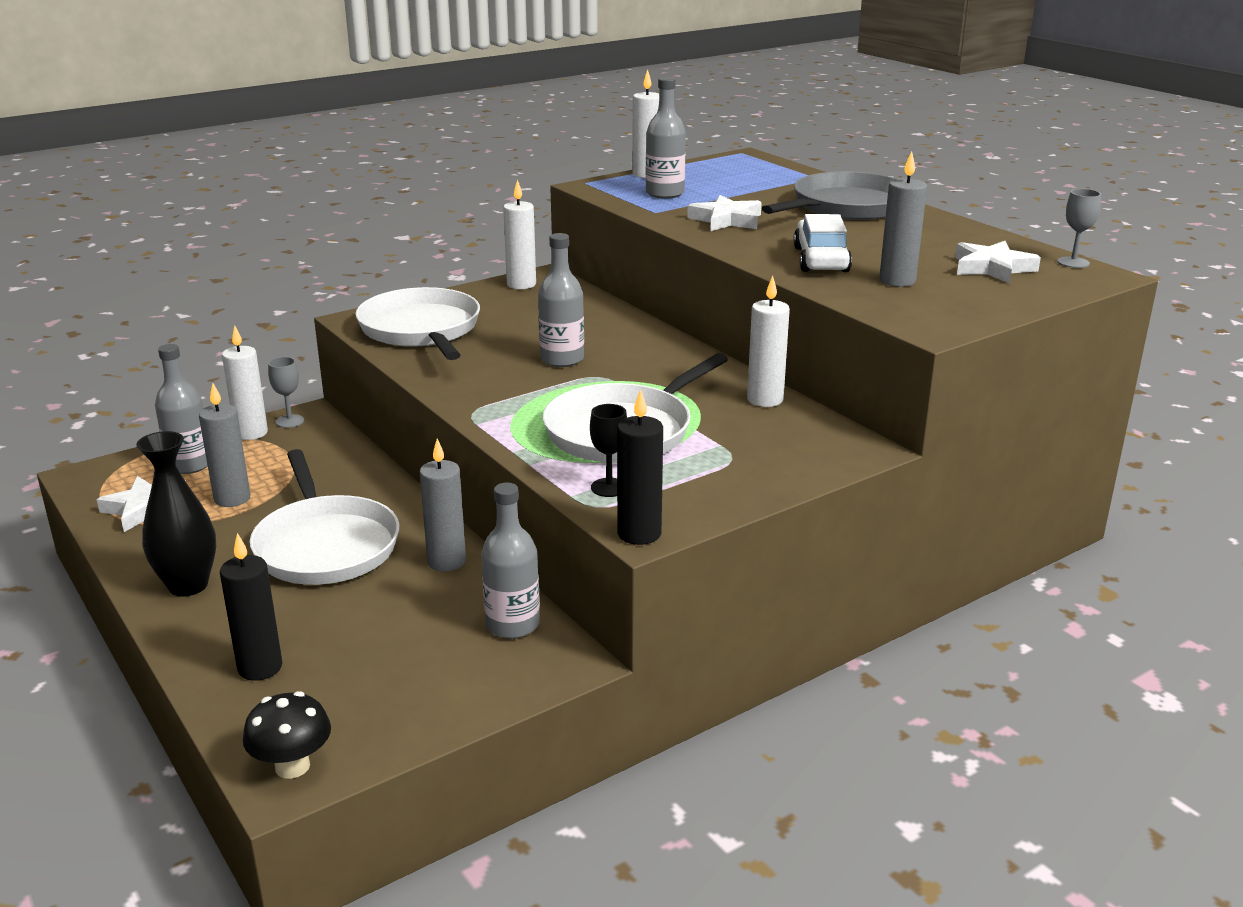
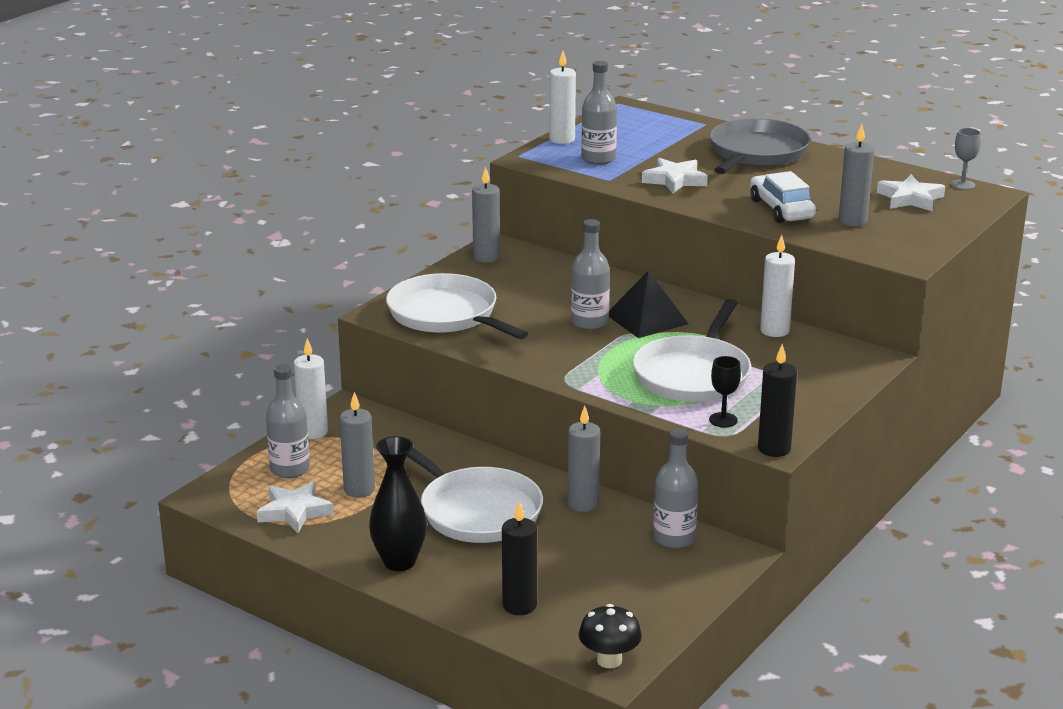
camera: 20 degrees left, 0 degrees up
(290, 421) = (336, 416): grey goblet -> none
(521, 284) = (486, 257): white candle -> grey candle
(628, 365) = (647, 319): none -> black pyramid

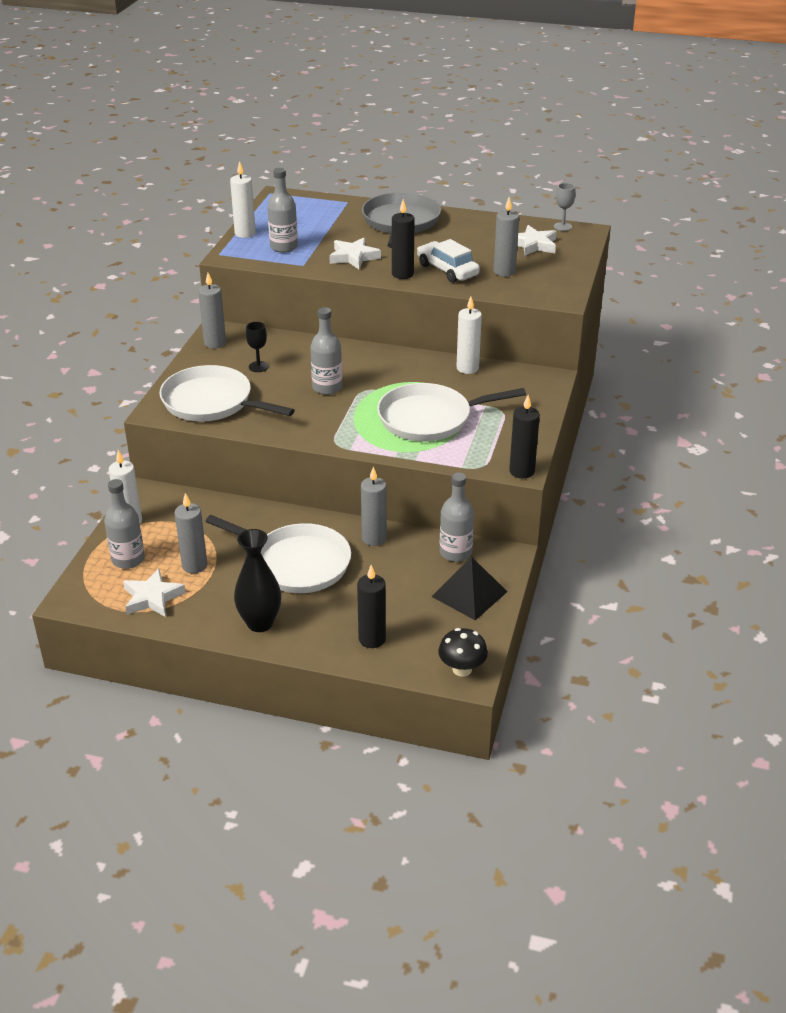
camera: 20 degrees left, 10 degrees up
(647, 319) = (368, 376): black pyramid -> black pyramid (469, 594)
(693, 375) = (429, 418): white pan -> white pan turned 75 degrees clockwise
(722, 206) = (402, 274): none -> black candle
(723, 420) = (472, 454): black goblet -> black goblet (258, 367)

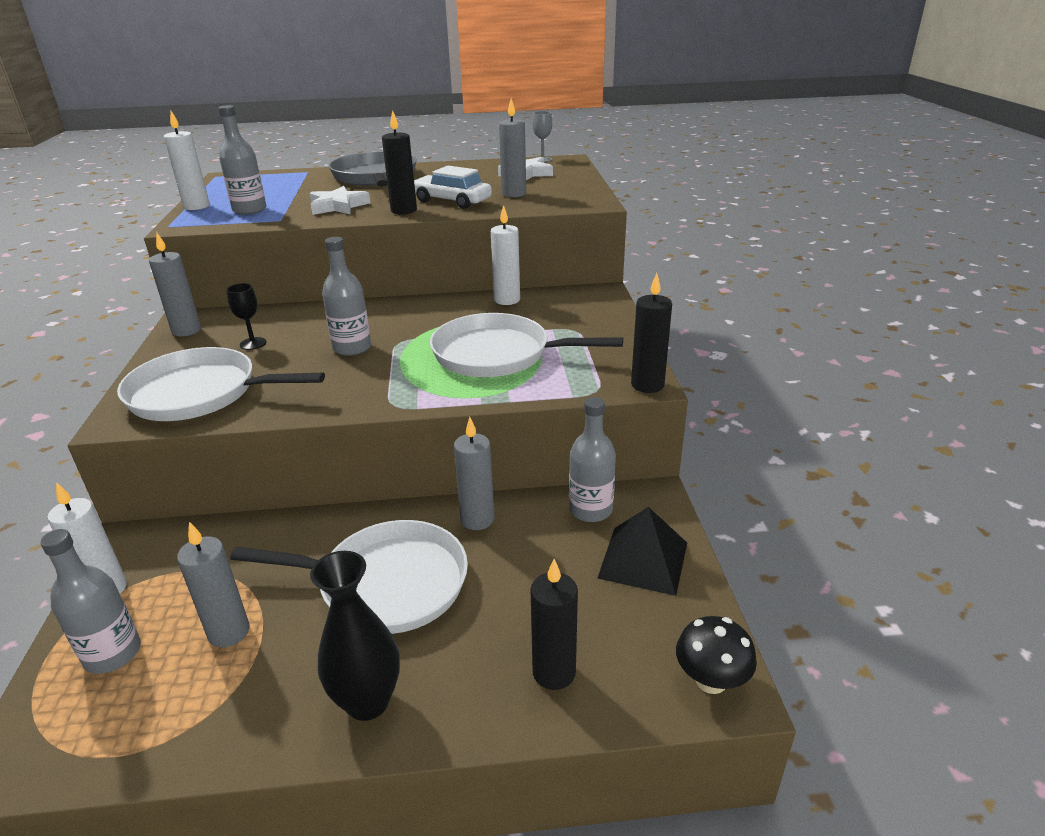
camera: 20 degrees left, 5 degrees down
(152, 597) = (168, 711): white star -> none
(429, 418) = (497, 354): white pan -> white pan turned 45 degrees clockwise

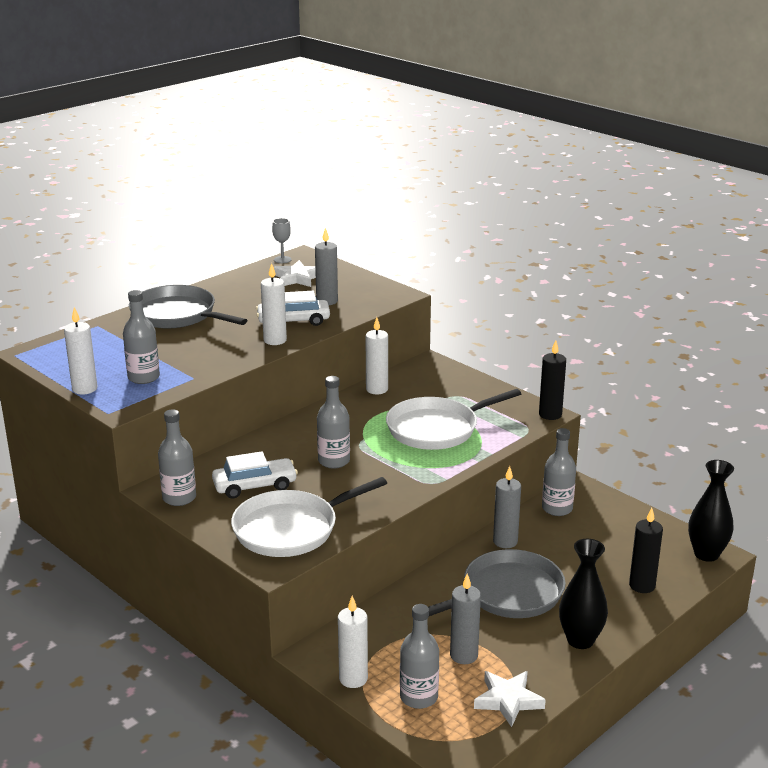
camera: 40 degrees left, 5 degrees down
(186, 330) = (179, 498): grey candle -> grey bottle
(253, 343) = (255, 486): black goblet -> white car
(338, 206) = (212, 352): white star -> white star (508, 700)
(387, 583) = (508, 593): white pan -> grey pan
(404, 210) = (275, 340): black candle -> white candle
(643, 560) = (615, 520): black pyramid -> none
(711, 680) = (706, 554): black mushroom -> black vase

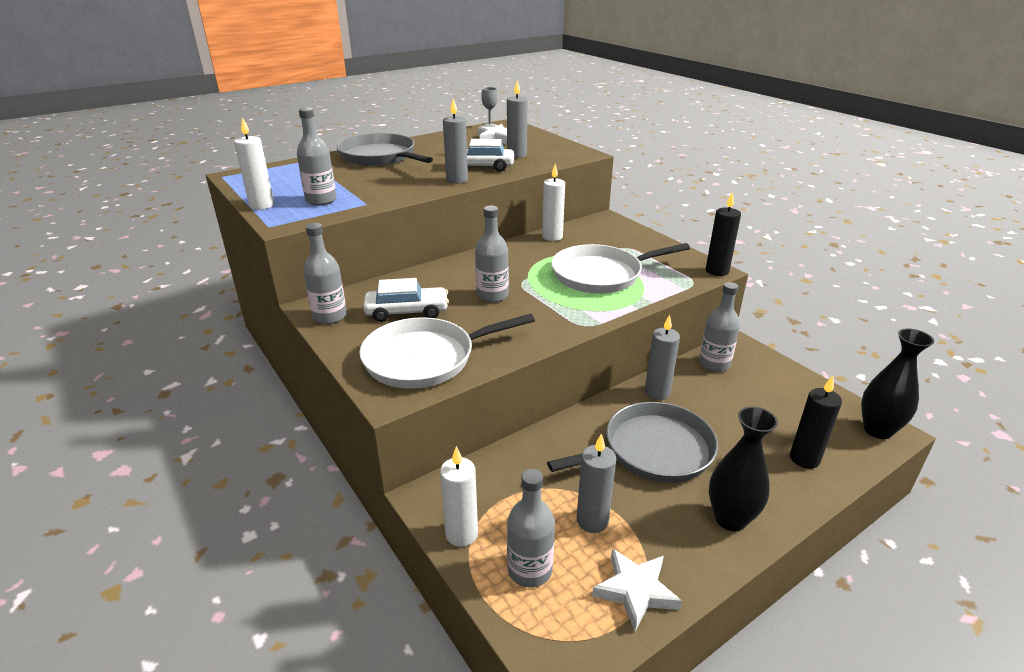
camera: 10 degrees right, 5 degrees up
(275, 340) = (457, 180): white candle -> grey candle

